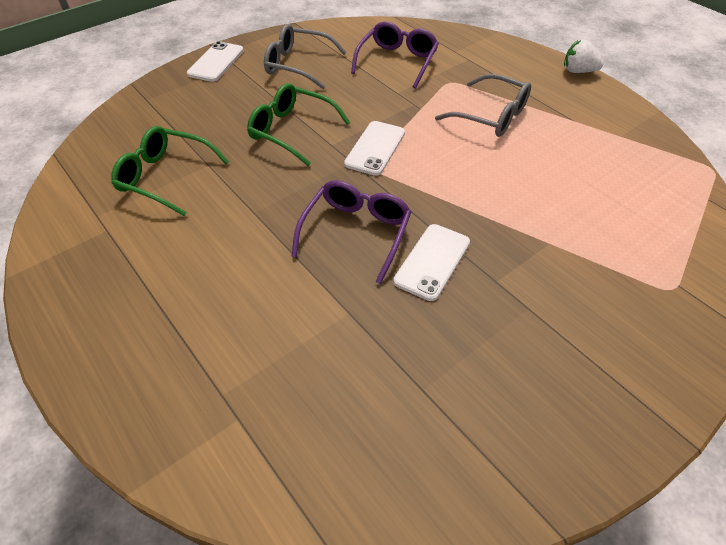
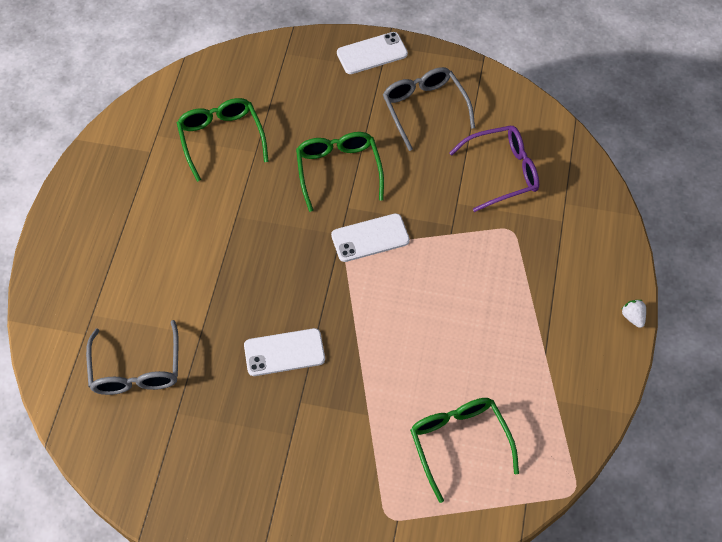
camera: 50 degrees right, 10 degrees up
(356, 232) = (271, 289): purple glasses -> none
(491, 116) = (490, 289): grey glasses -> grey glasses (136, 369)
(578, 71) = (632, 317): white strawberry -> white strawberry, size x0.65
(622, 204) = (459, 442): none -> green glasses

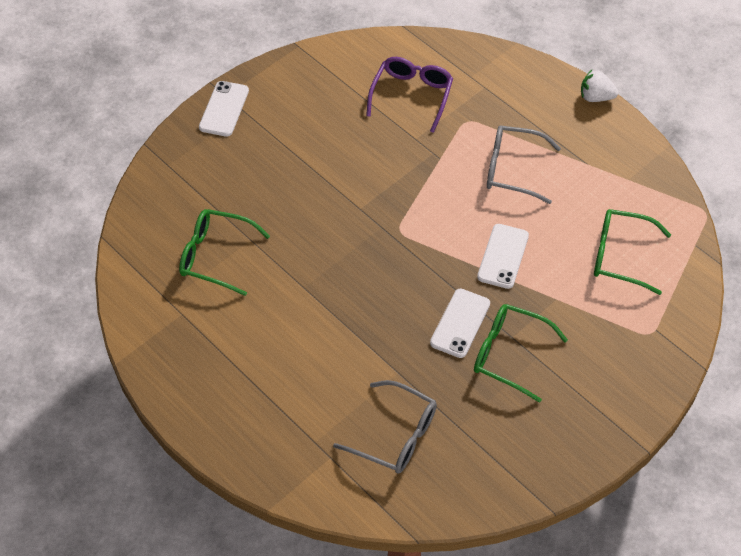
camera: 55 degrees left, 5 degrees down
(338, 170) = (319, 194): green glasses -> green glasses (509, 354)
(370, 238) = (401, 210): white phone -> white phone (503, 256)
(424, 108) = (310, 107): grey glasses -> grey glasses (512, 169)
(632, 317) = (595, 97): white strawberry -> white strawberry, size x1.53

